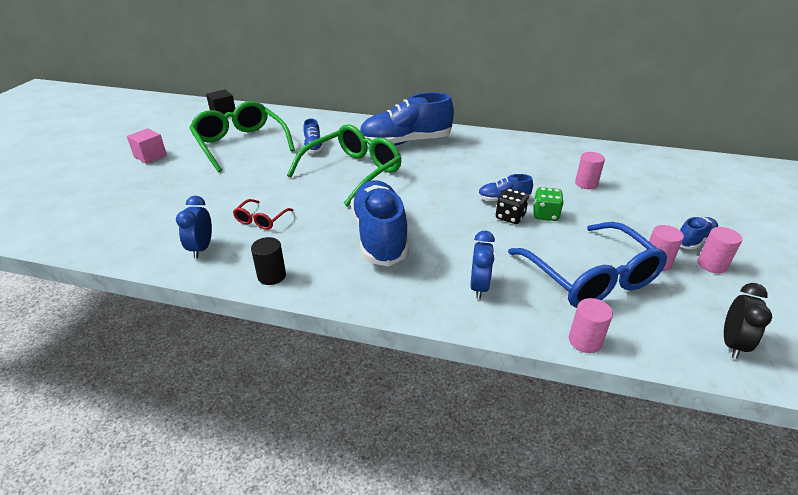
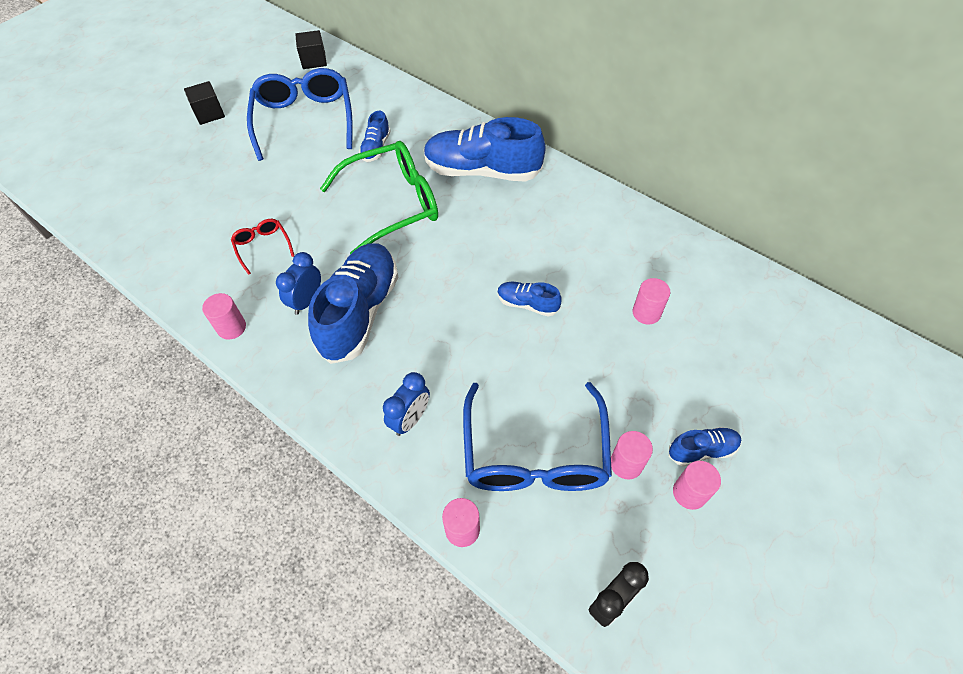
camera: 25 degrees right, 20 degrees up
(150, 156) = (209, 113): pink cube -> black cube
(201, 248) = (191, 268): blue clock -> blue clock (307, 301)
(241, 144) = (304, 120): green glasses -> blue glasses
(261, 220) = (263, 247): red glasses -> red glasses turned 105 degrees clockwise
(271, 276) = (231, 327): black cylinder -> pink cylinder
(510, 217) = (514, 334): black dice -> none
(545, 215) = (557, 345): green dice -> none

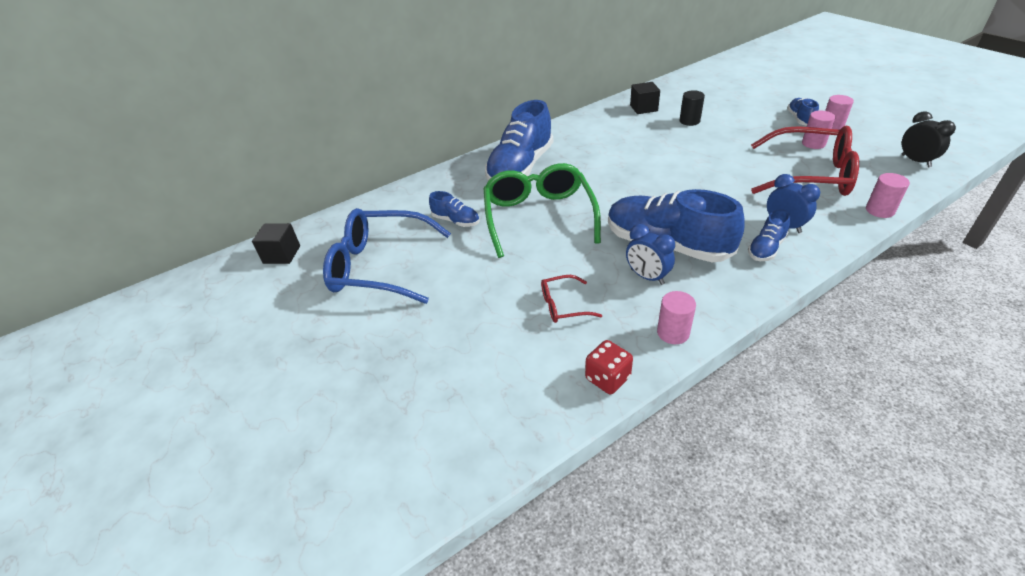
camera: 70 degrees left, 15 degrees down
(179, 289) = (607, 378): none -> red dice
(209, 113) = (306, 348): black cube -> black cube (643, 108)
(527, 304) = (673, 163): blue shoe -> blue shoe (766, 248)
(534, 453) = (810, 175): blue glasses -> red glasses
(646, 313) = (689, 121): pink cylinder -> black cylinder

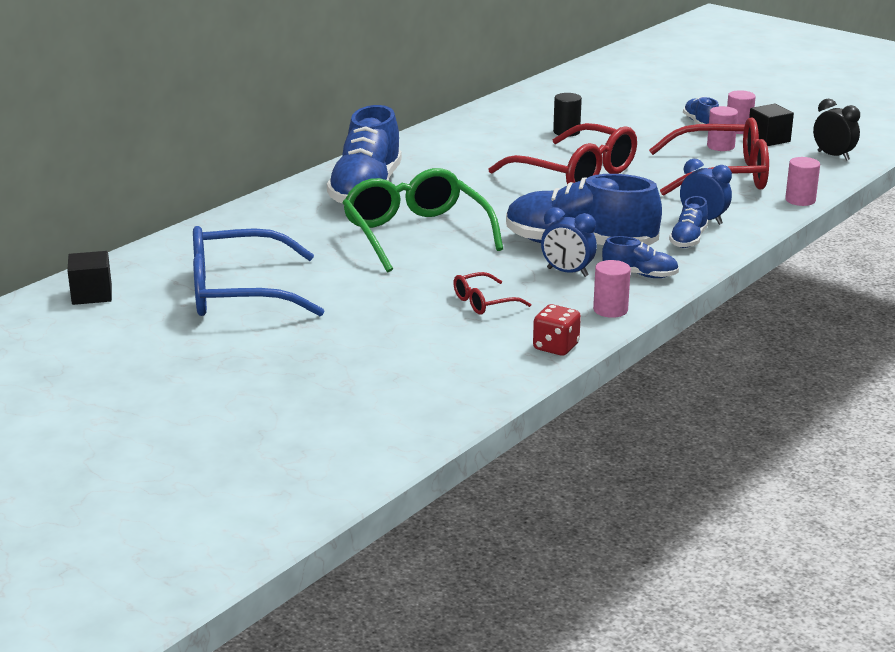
camera: 20 degrees left, 15 degrees down
(456, 221) = (310, 246): blue shoe -> blue shoe (640, 275)
(643, 108) = (502, 121): black cube -> black cube (768, 139)
(685, 164) = (575, 174): none -> red glasses

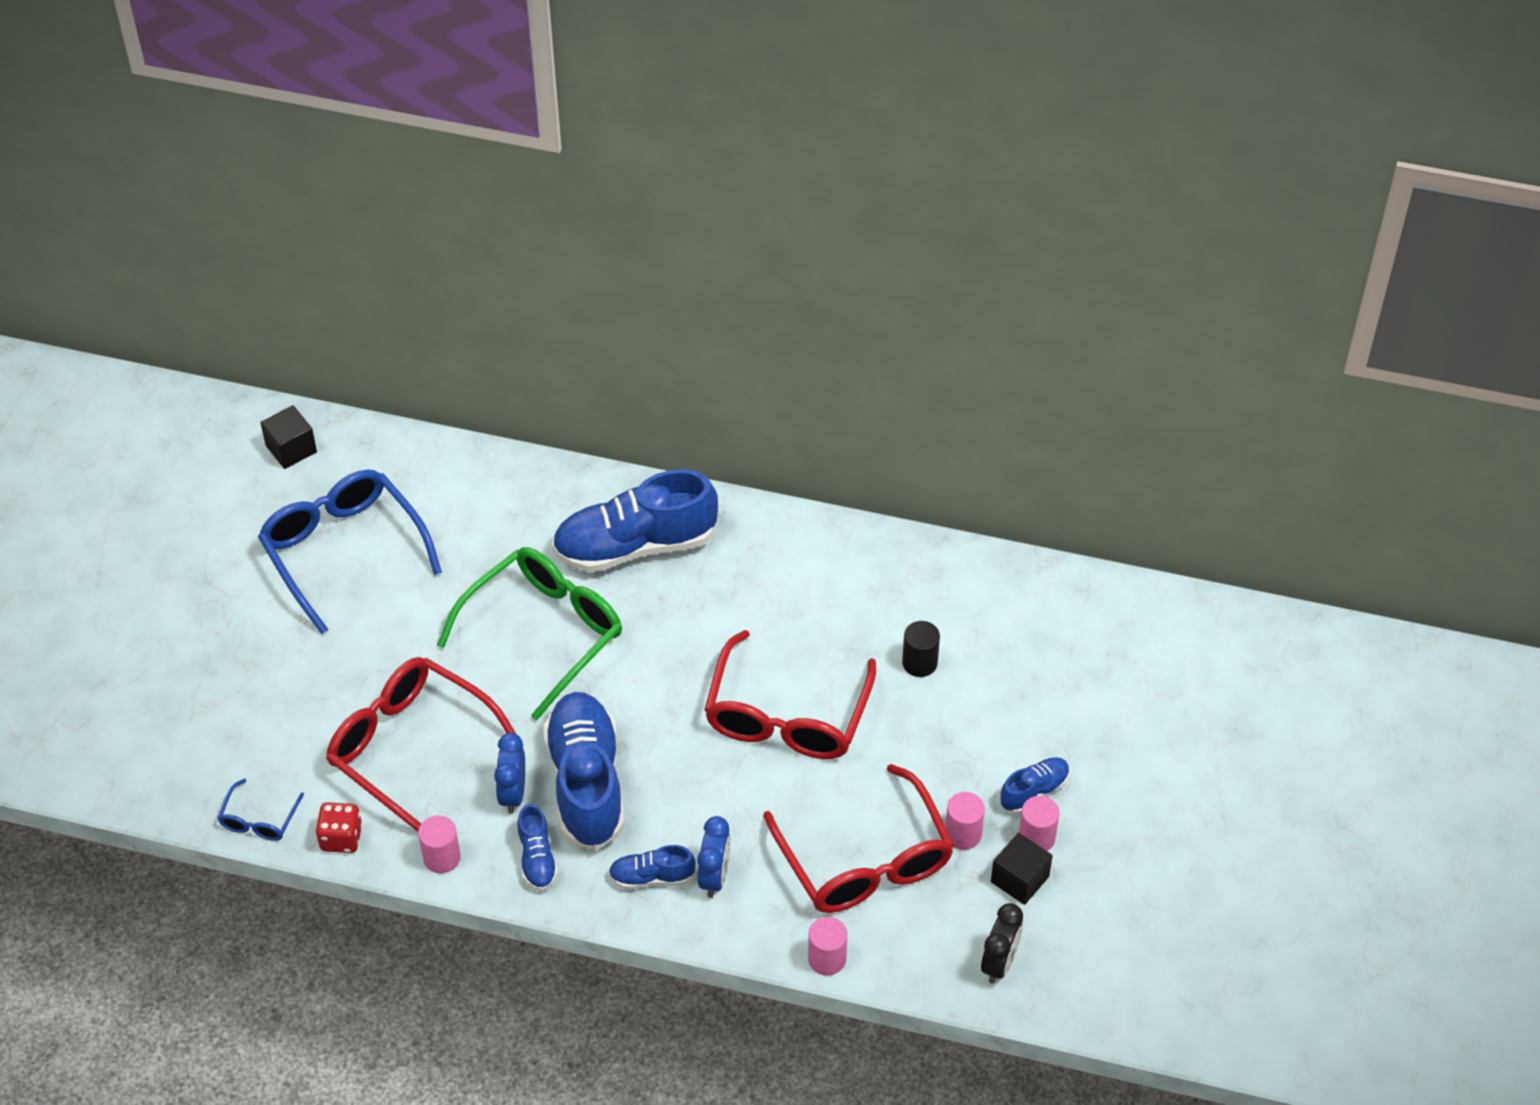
camera: 65 degrees right, 25 degrees up
(484, 302) = (411, 748): red glasses -> red glasses, size x2.20
(504, 380) = (259, 819): none -> blue glasses

